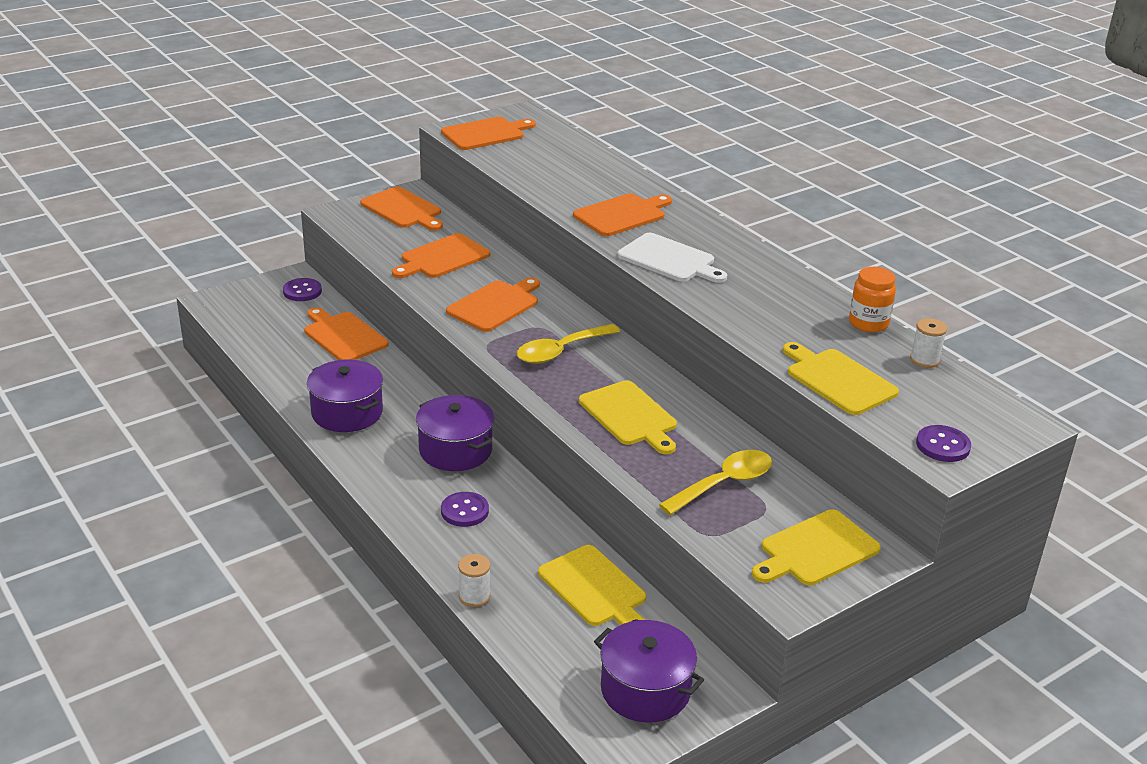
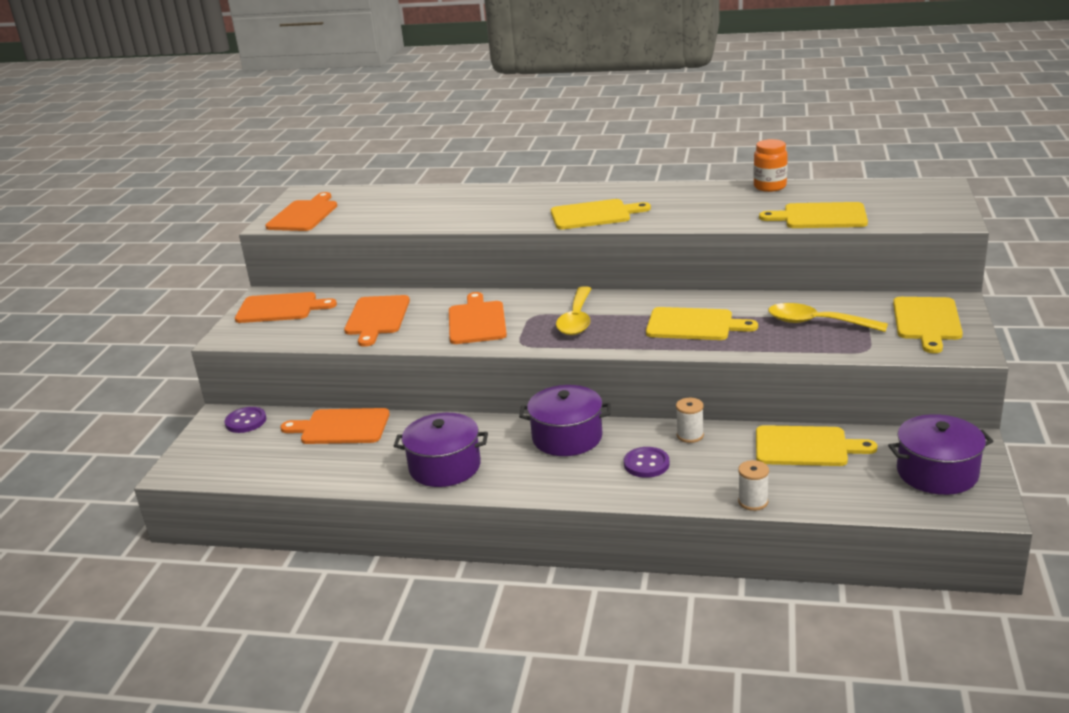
camera: 40 degrees left, 5 degrees down
(622, 215) = (508, 209): orange cutting board -> none
(669, 260) = (594, 215): white cutting board -> yellow cutting board
(724, 484) = (817, 323): yellow spoon -> yellow spoon turned 75 degrees counterclockwise
(924, 360) = (834, 186): white spool -> white spool (690, 435)
(942, 445) = (933, 214): purple button -> none

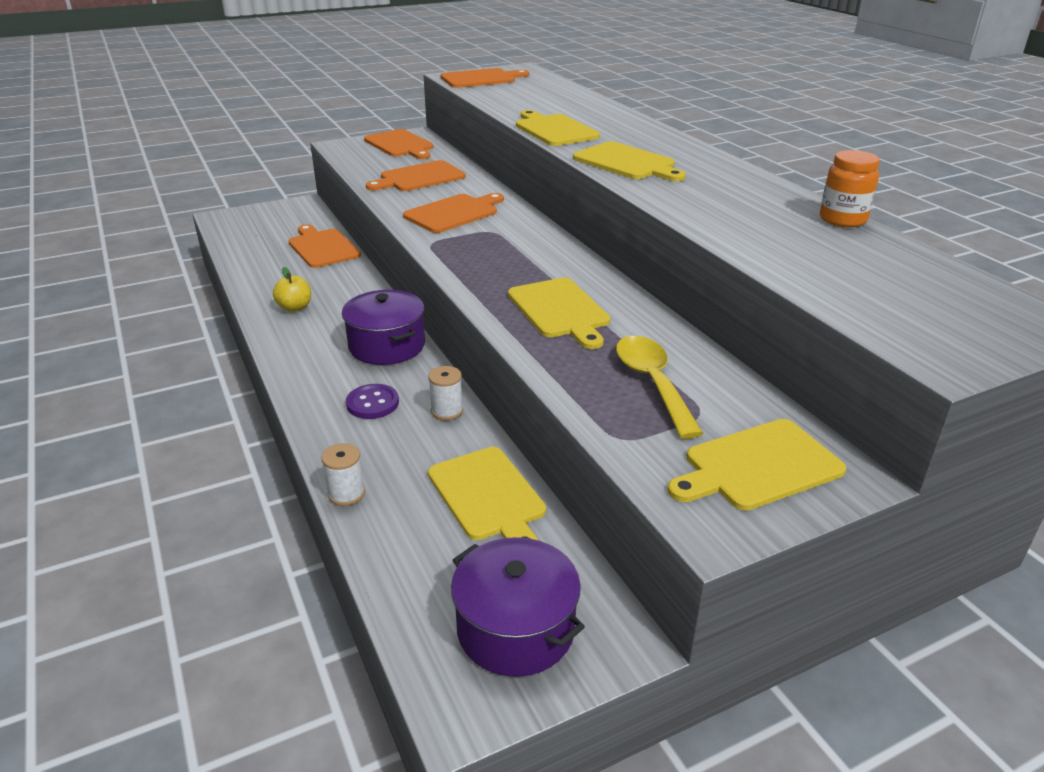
camera: 50 degrees right, 5 degrees up
(246, 421) = (303, 213): purple button -> none
(445, 467) = (295, 307): purple pot -> yellow apple
(576, 319) = (505, 251): yellow spoon -> none
(820, 216) = (802, 268): yellow cutting board -> yellow cutting board (554, 130)

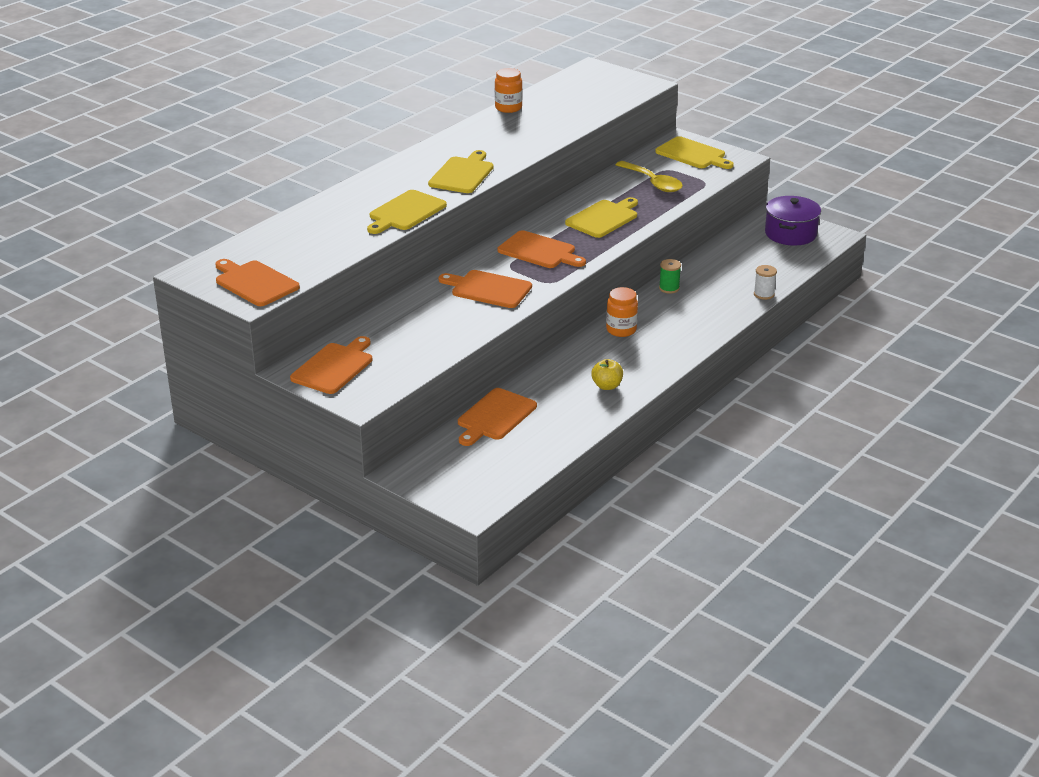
camera: 115 degrees left, 0 degrees up
(372, 403) = (686, 313): purple button -> none
(387, 346) = (621, 330): purple pot -> orange jar
(419, 177) = (421, 327): orange cutting board -> orange cutting board (539, 251)
(447, 411) = (669, 288): white spool -> green spool
(488, 496) = (724, 258): yellow cutting board -> none
(652, 383) = (653, 183): yellow spoon -> yellow spoon turned 90 degrees counterclockwise

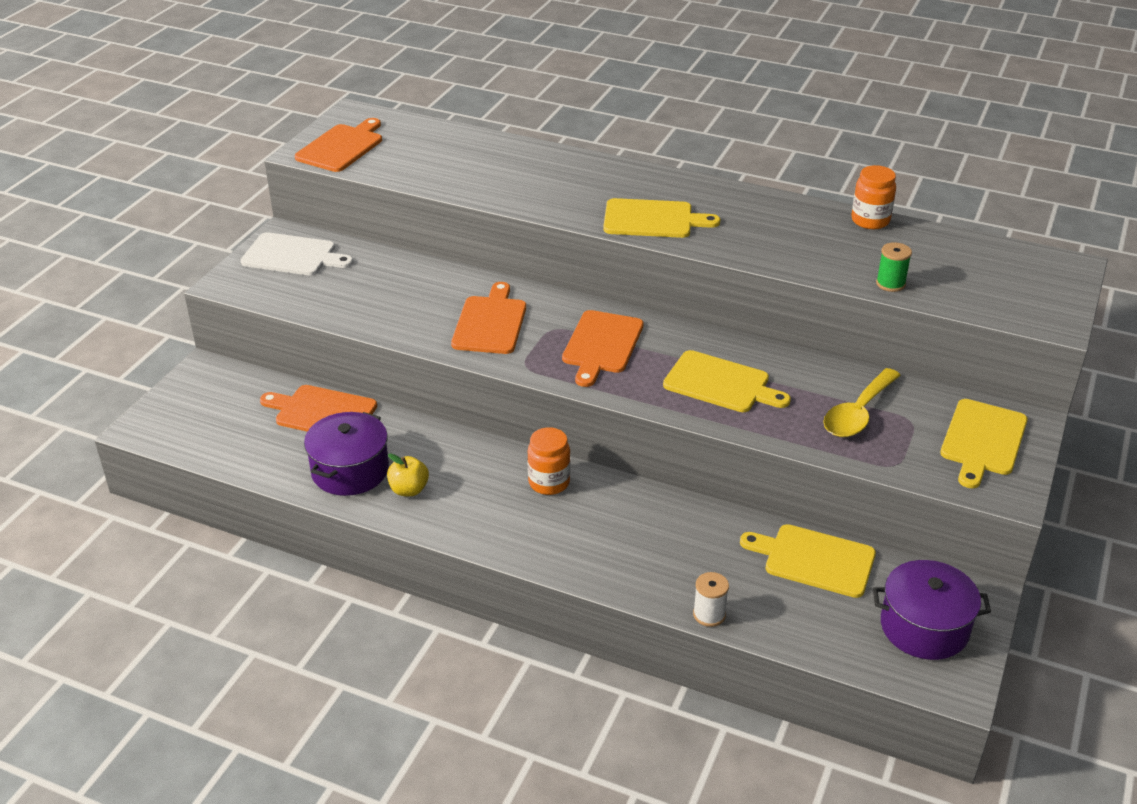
camera: 75 degrees right, 5 degrees up
(334, 367) = (293, 255): orange cutting board -> white cutting board
(405, 212) = (533, 200): yellow cutting board -> yellow cutting board (814, 560)
(574, 409) = (350, 470): none -> purple pot
(669, 288) = (679, 512): green spool -> green spool (890, 284)

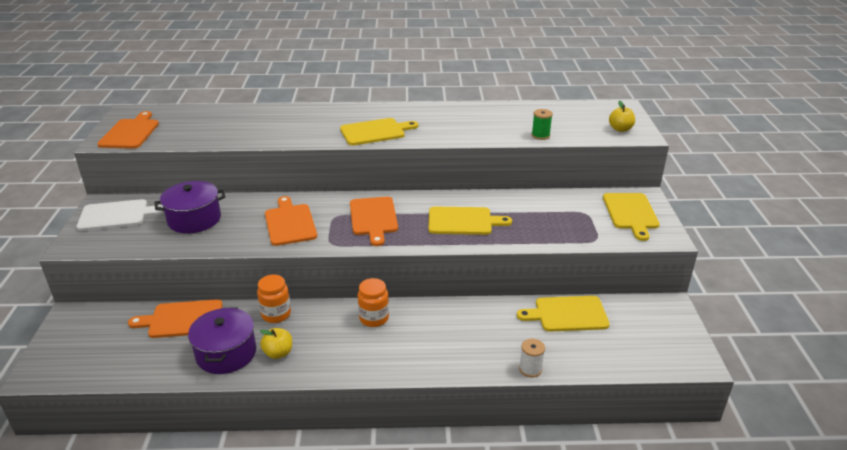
camera: 25 degrees left, 5 degrees down
(858, 413) = (554, 217): yellow spoon -> none
(870, 221) = (502, 106): orange jar -> orange jar (276, 314)
(924, 627) = (655, 333): purple pot -> purple pot (194, 219)
(1029, 303) = (620, 129): none -> yellow apple

